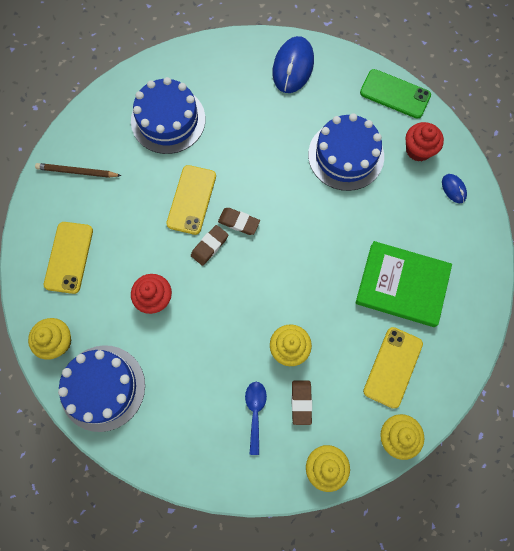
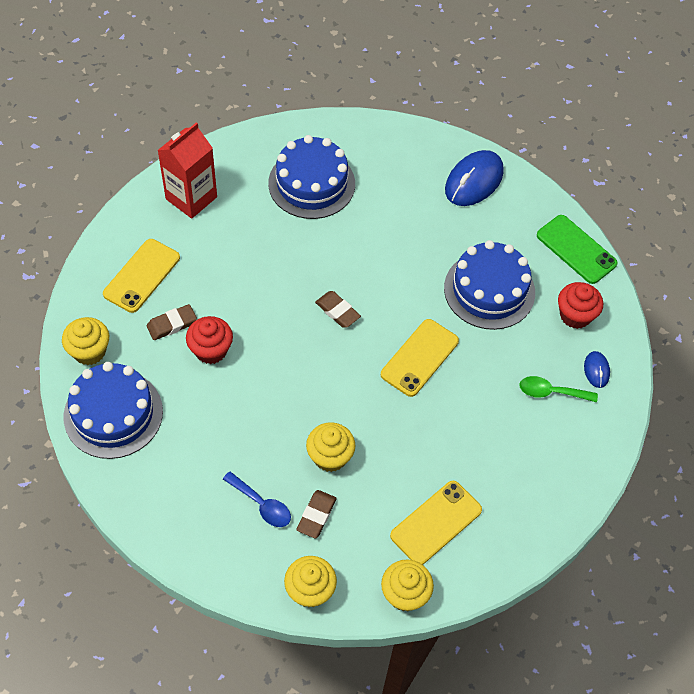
camera: 20 degrees right, 15 degrees down
(77, 172) = (191, 198): brown pencil -> red carton
(191, 200) = (298, 270): yellow phone -> yellow phone (419, 358)
(209, 246) = (294, 322): brown eraser -> brown eraser (172, 324)
(255, 412) = (261, 504): blue spoon -> blue spoon turned 105 degrees clockwise
(402, 285) = (488, 444): green book -> none
(429, 221) = (551, 392): none -> green spoon

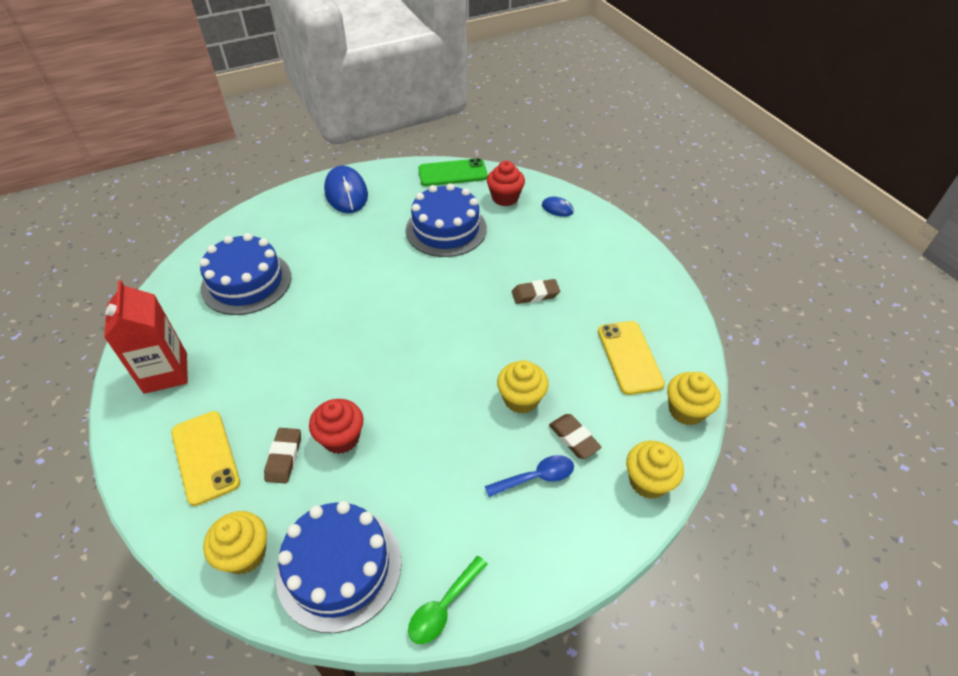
camera: 55 degrees left, 10 degrees down
(337, 311) = (384, 325): brown eraser -> brown eraser (535, 294)
(419, 358) = (471, 295): yellow phone -> none
(551, 392) = (558, 238): green spoon -> green spoon (444, 606)

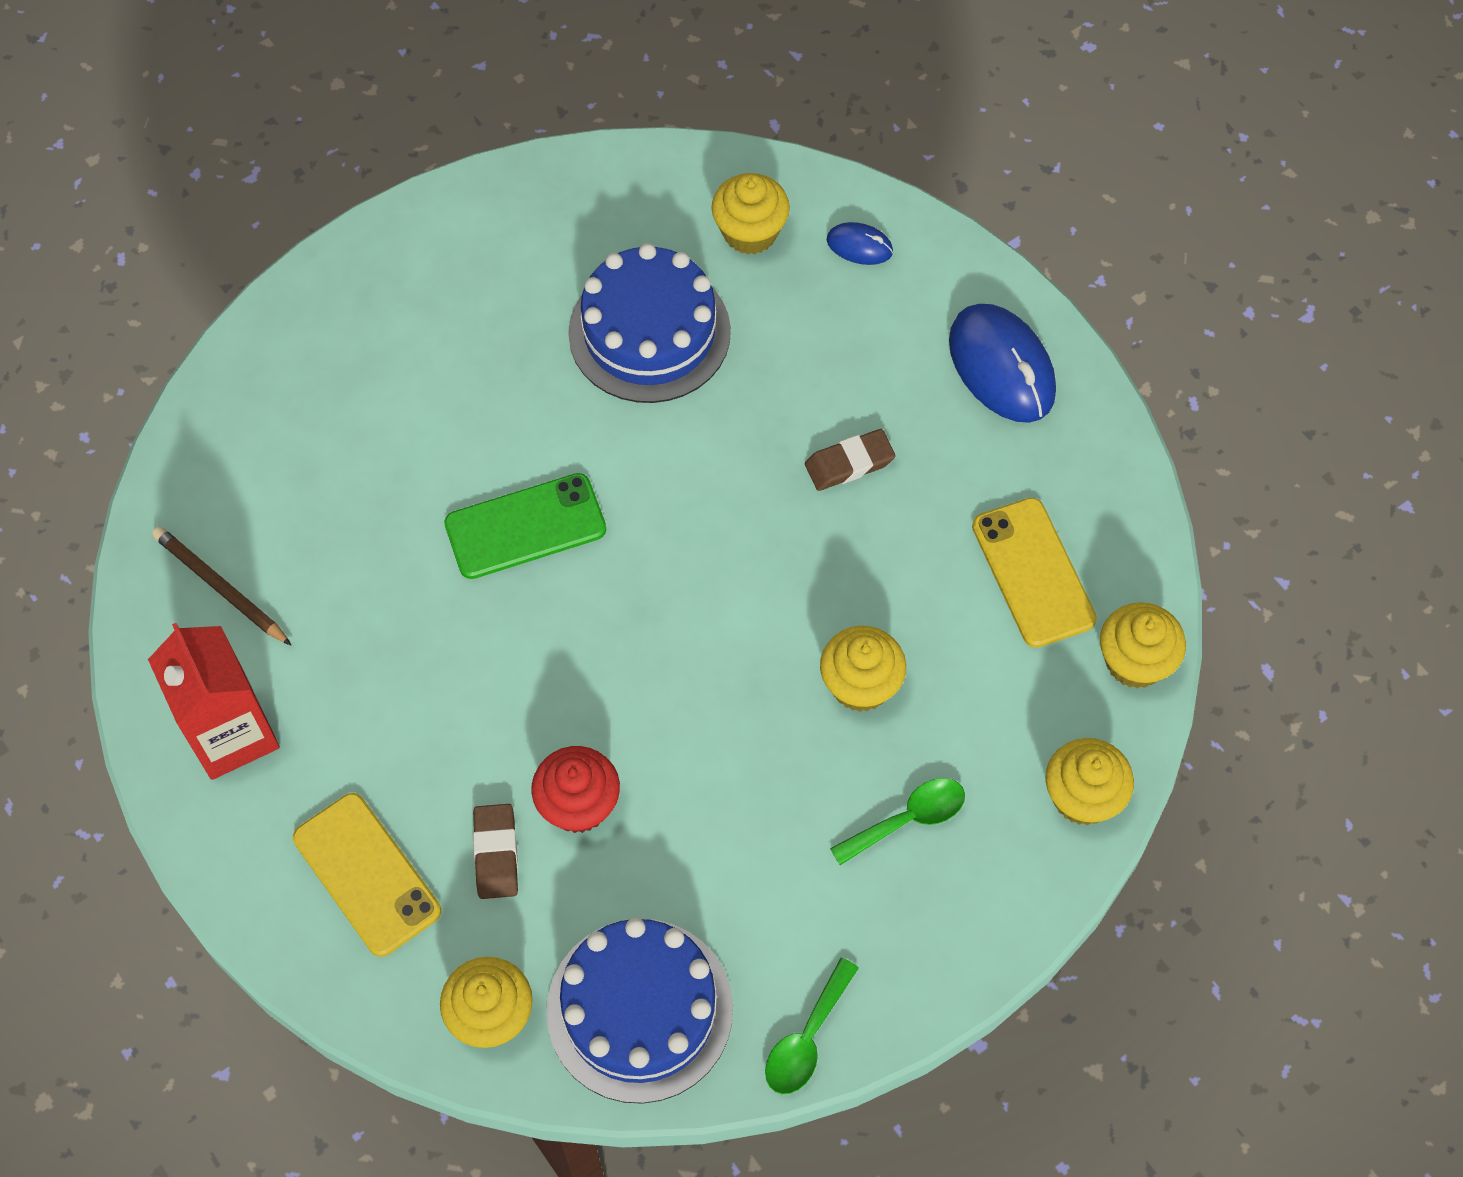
camera: 10 degrees left, 15 degrees up
(193, 305) = (220, 587): none -> brown pencil
(246, 282) = (301, 520): blue cake -> none
(346, 193) = (422, 268): blue mouse -> blue mouse (1001, 367)
(452, 173) = (628, 178): green phone -> green phone (525, 526)
(505, 198) = (750, 232): red cupcake -> yellow cupcake
(536, 477) = (907, 820): blue spoon -> green spoon
(574, 438) = (957, 742): brown eraser -> none

